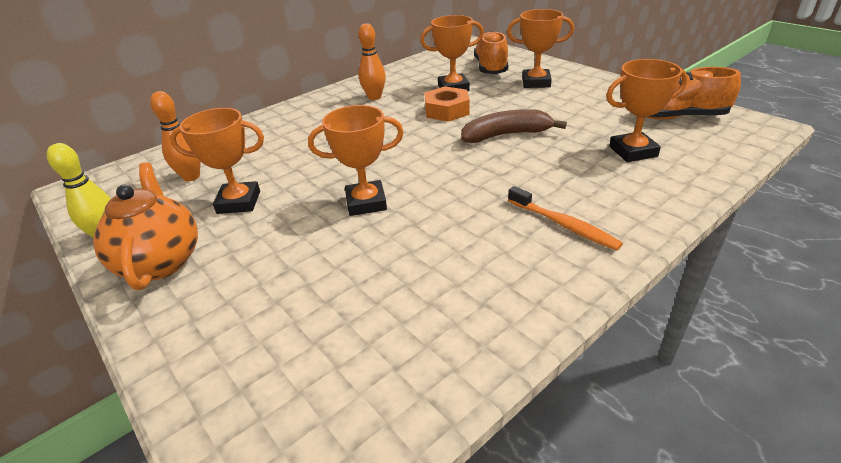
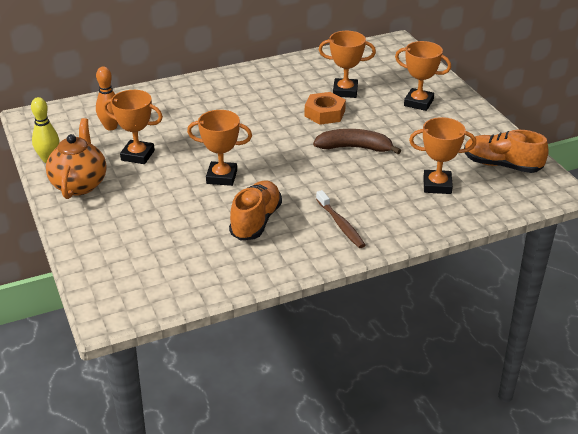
camera: 15 degrees right, 0 degrees up
(374, 97) = (275, 85): orange bowling pin -> none
(491, 68) = (392, 77): orange shoe -> orange shoe (256, 221)
(563, 225) = (340, 225): orange toothbrush -> brown toothbrush

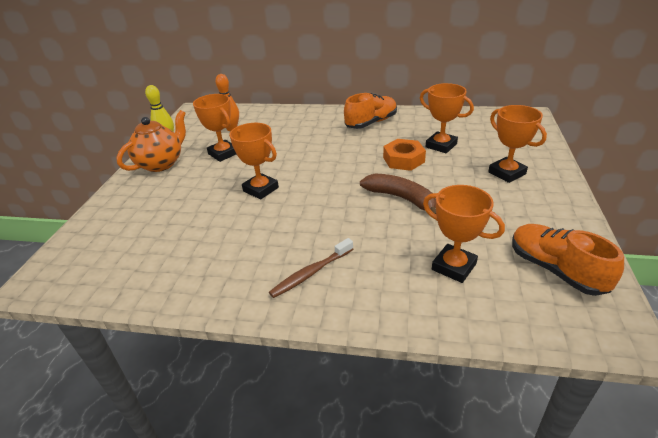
camera: 35 degrees right, 0 degrees up
(256, 221) = (242, 239): orange shoe -> orange shoe (371, 123)
(340, 225) = (311, 273): brown toothbrush -> brown toothbrush turned 45 degrees clockwise

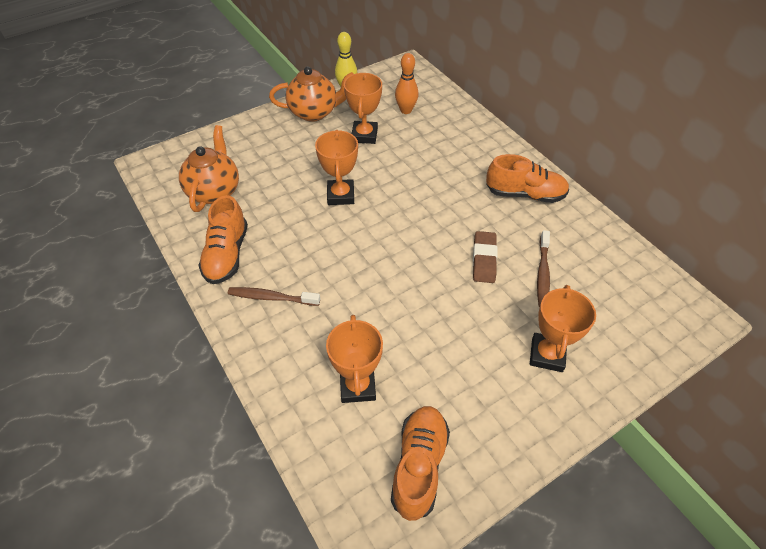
camera: 45 degrees right, 15 degrees up
(146, 253) = (214, 191): none -> orange teapot
(227, 278) = (227, 254): none -> orange shoe
(401, 198) = (419, 295): brown banana -> none
(403, 160) = (484, 259): orange nut -> brown eraser
(441, 145) = (542, 273): orange trophy -> brown toothbrush

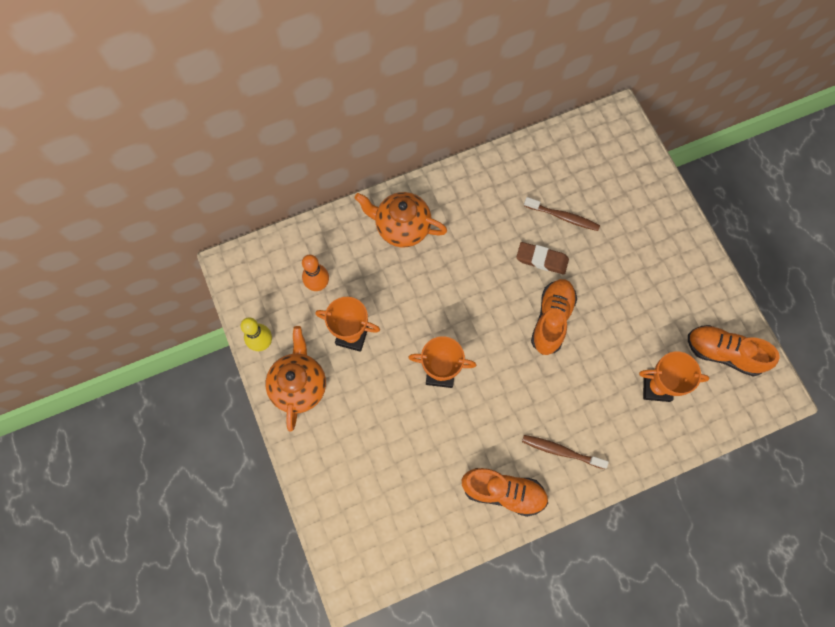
camera: 80 degrees left, 20 degrees up
(214, 191) = (412, 505): orange teapot -> orange teapot (402, 227)
(271, 297) = (561, 451): brown toothbrush -> brown toothbrush turned 90 degrees clockwise
(525, 194) = (468, 202): orange shoe -> orange shoe (551, 319)
(547, 355) = (642, 239): orange trophy -> none

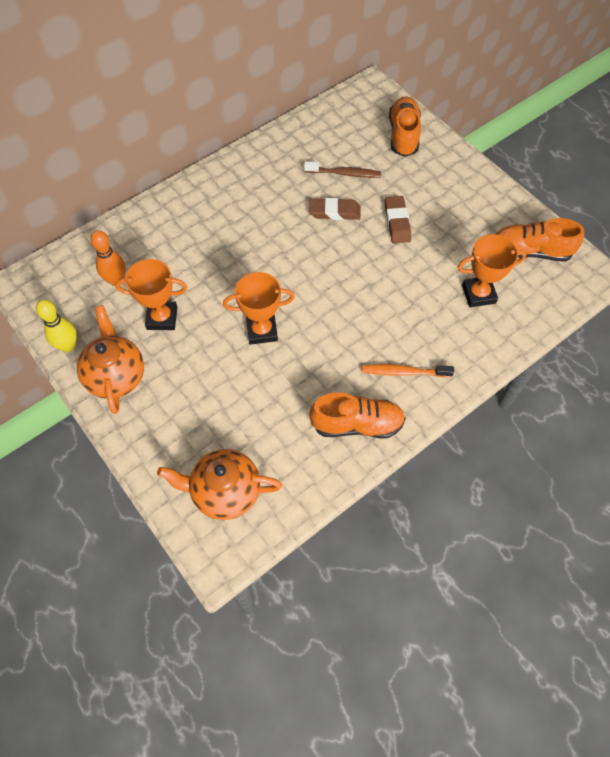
camera: 15 degrees left, 10 degrees down
(402, 227) = (190, 214): orange teapot -> orange teapot (225, 492)
(551, 319) = (359, 259): orange shoe -> orange shoe (403, 135)
(561, 451) = (404, 372): brown toothbrush -> orange toothbrush
(600, 286) = (397, 222): none -> brown eraser

